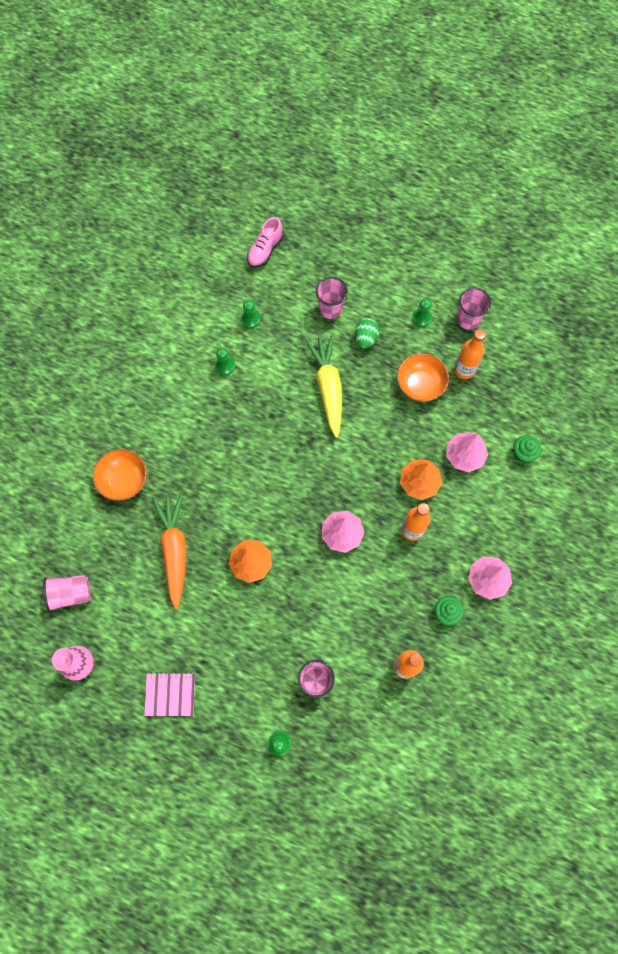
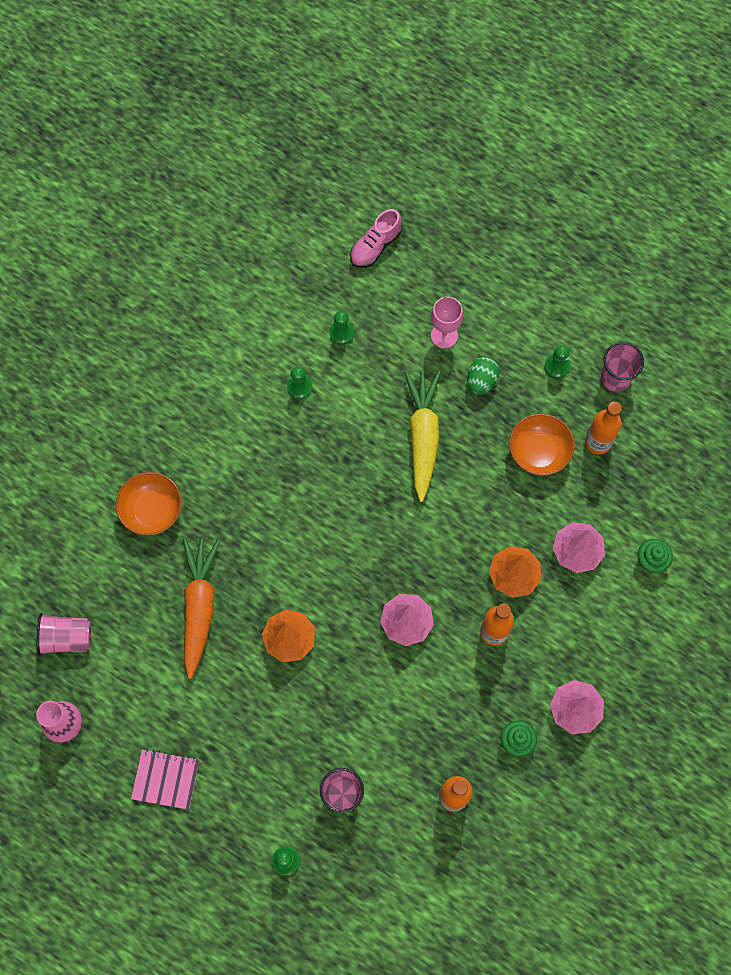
camera: 10 degrees right, 0 degrees up
(330, 308) = (444, 335): pink cup -> pink goblet

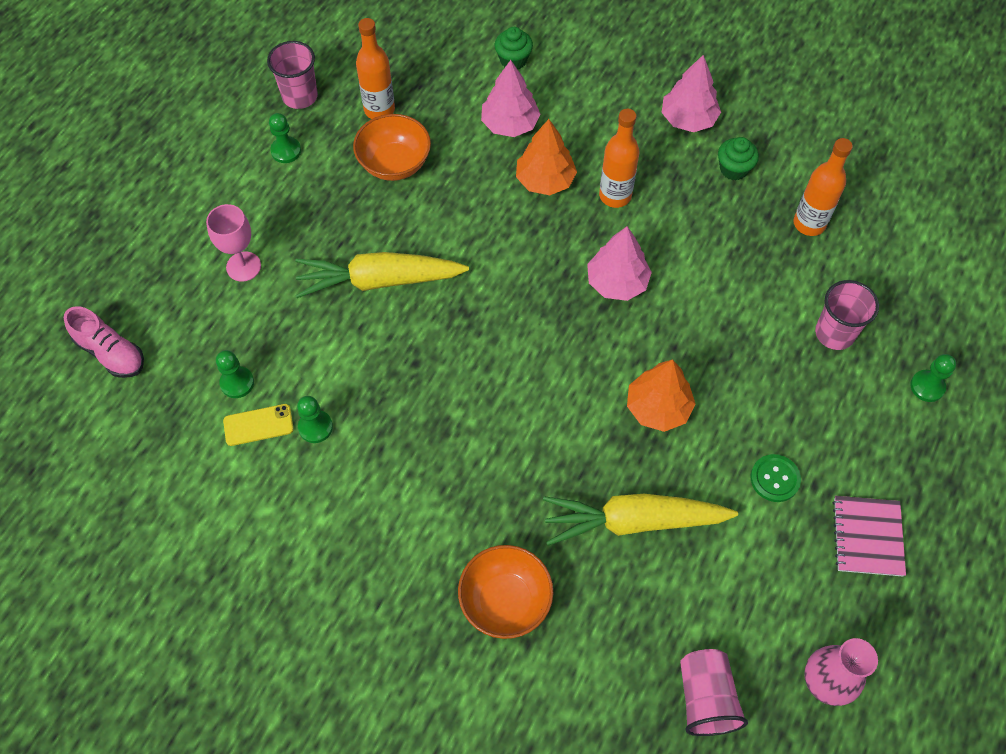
camera: 95 degrees left, 10 degrees down
(199, 606) = (633, 521): orange carrot -> yellow carrot
(220, 718) = (775, 479): none -> green button
(305, 348) = (258, 425): none -> yellow phone
(481, 381) = (305, 224): green egg -> none

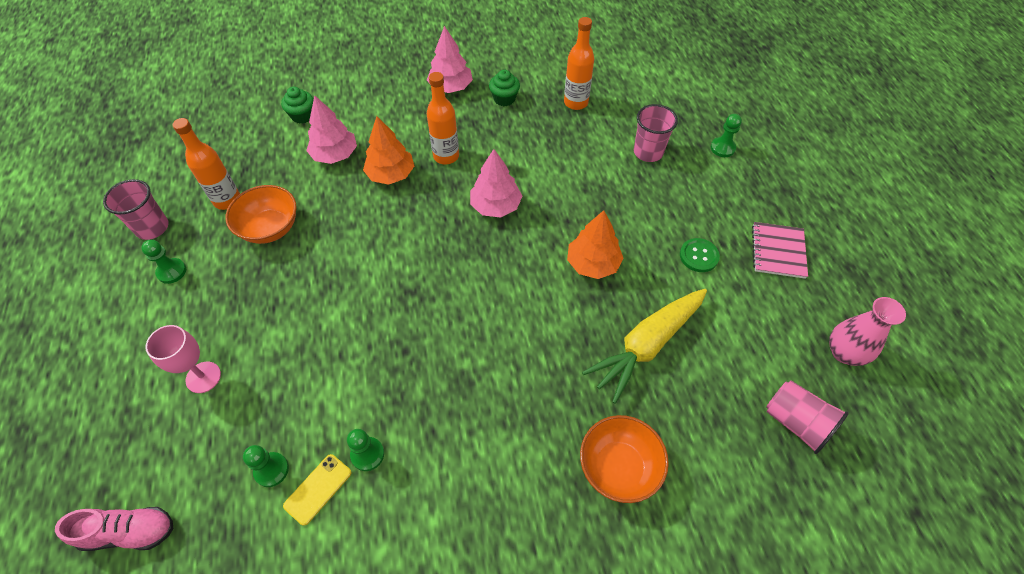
camera: 40 degrees left, 5 degrees down
(379, 281) = (327, 313): yellow carrot -> none
(867, 537) = (778, 251): pink notebook -> pink notebook turned 45 degrees clockwise

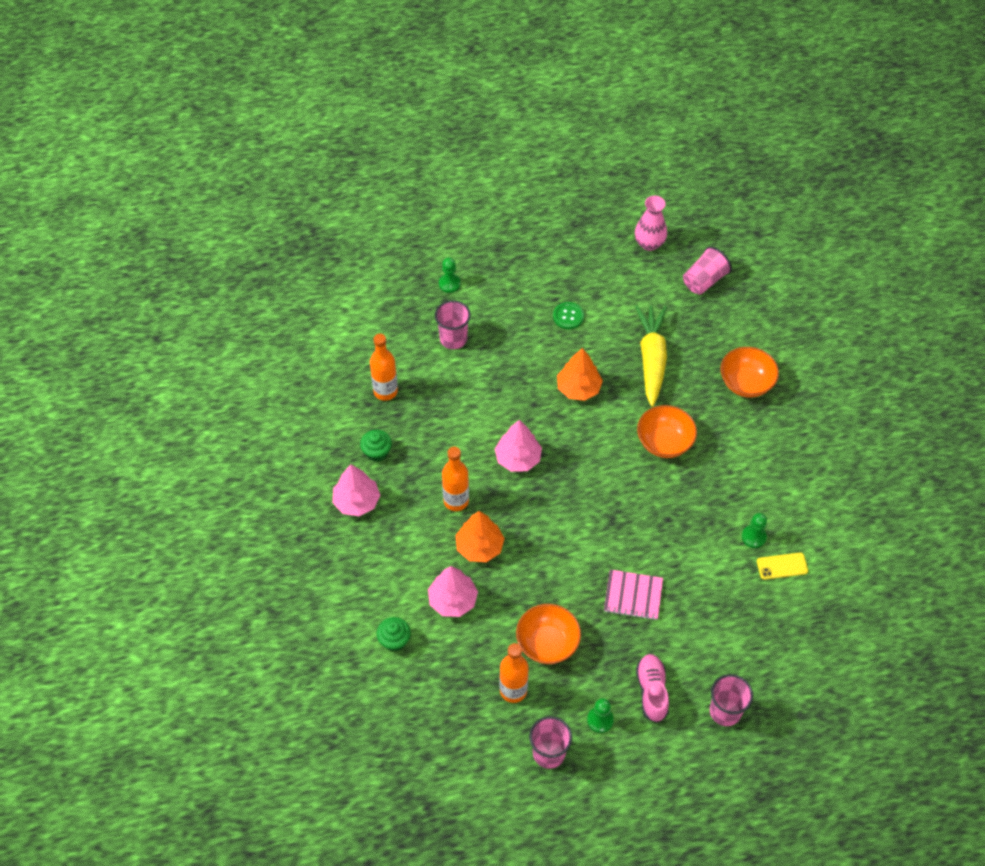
camera: 90 degrees left, 0 degrees up
(129, 532) = (827, 686): pink shoe -> pink shoe (652, 691)
(138, 398) = (725, 711): none -> pink cup
(203, 377) = (703, 665): pink goblet -> none
(271, 470) = (772, 599): green pawn -> none
(318, 489) = (782, 566): yellow phone -> yellow phone turned 45 degrees counterclockwise
(516, 353) = (664, 442): none -> orange bowl
(646, 345) = (651, 359): yellow carrot -> yellow carrot turned 135 degrees counterclockwise
(778, 251) = (562, 265): pink notebook -> pink notebook (633, 596)

